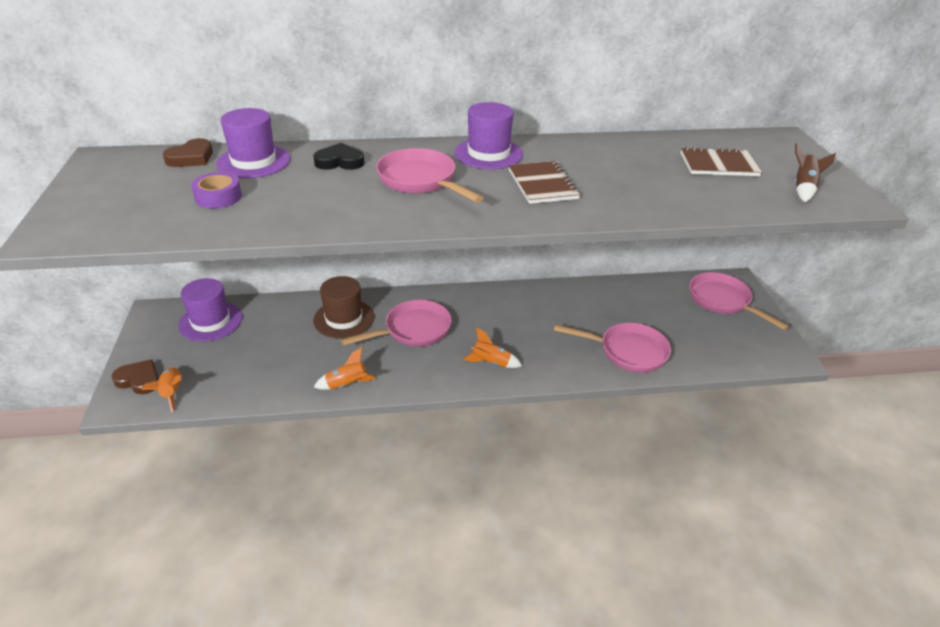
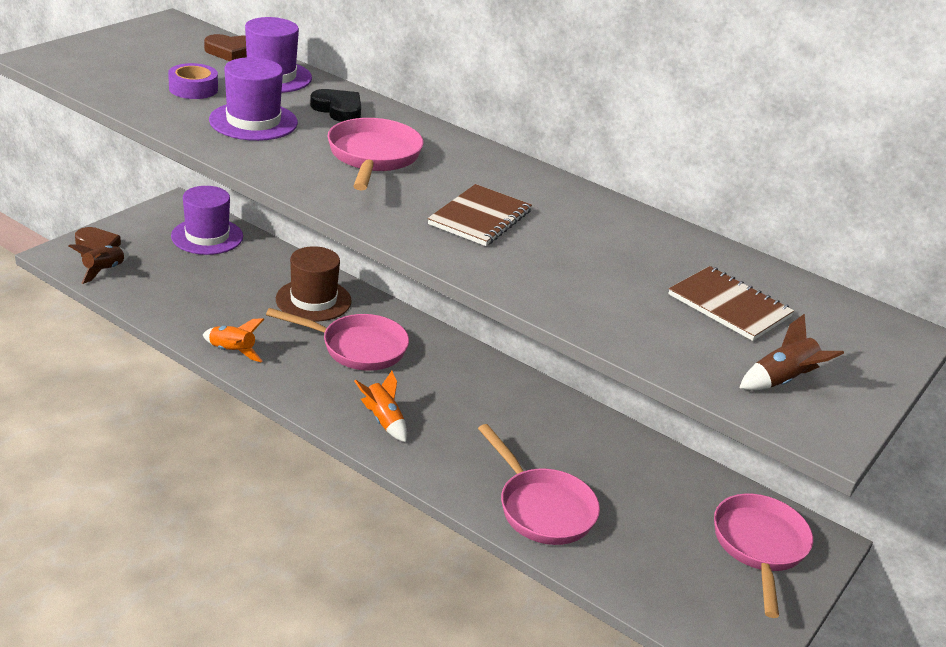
camera: 40 degrees right, 5 degrees down
(172, 392) = (103, 270): orange rocket -> brown rocket
(488, 154) = (488, 169): purple hat -> purple hat (253, 121)

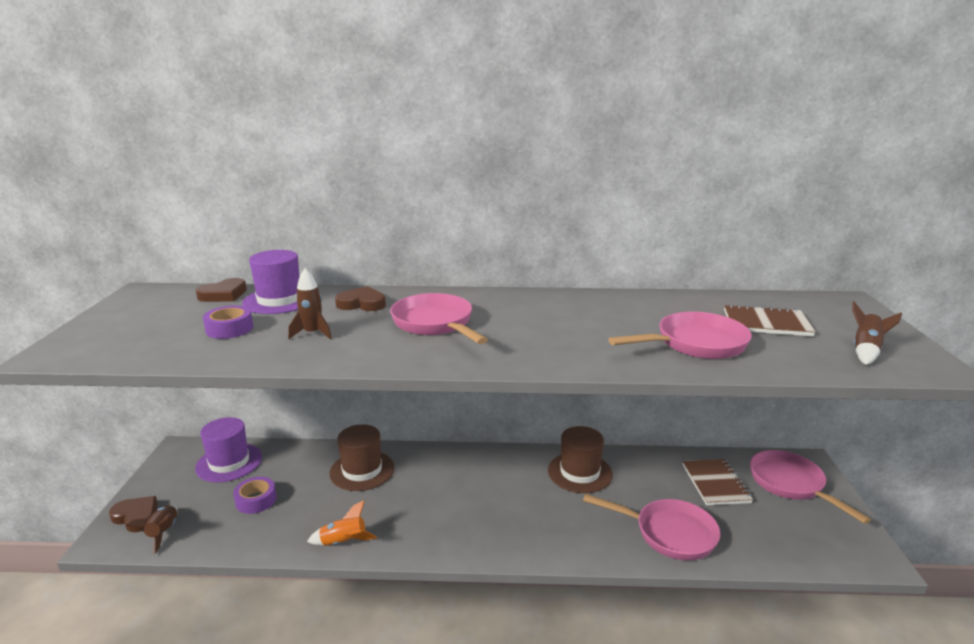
camera: 30 degrees left, 10 degrees down
(197, 280) = (256, 500): none -> purple tape
(253, 121) = (313, 333): purple hat -> brown rocket
(338, 109) = (362, 304): black heart -> brown heart
(357, 348) = (430, 488): pink pan -> pink pan (695, 344)
(383, 420) = (507, 532): orange rocket -> none
(480, 218) = (562, 333): brown notebook -> brown notebook (715, 483)
(526, 410) = (580, 472): none -> brown hat

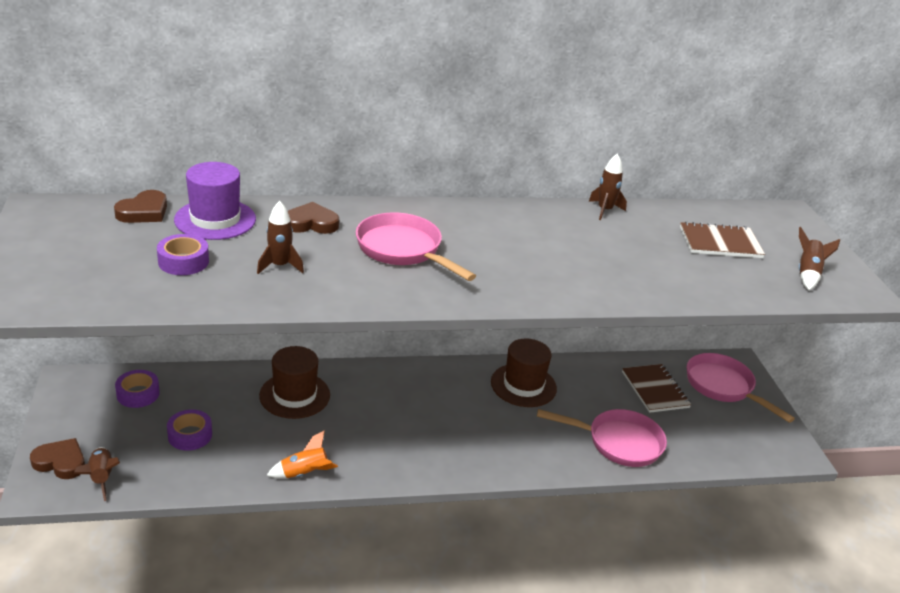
camera: 15 degrees left, 10 degrees up
(229, 462) = (138, 394): purple hat -> purple tape
(648, 297) = (604, 210): none -> brown rocket
(695, 344) = (660, 270): pink pan -> none

